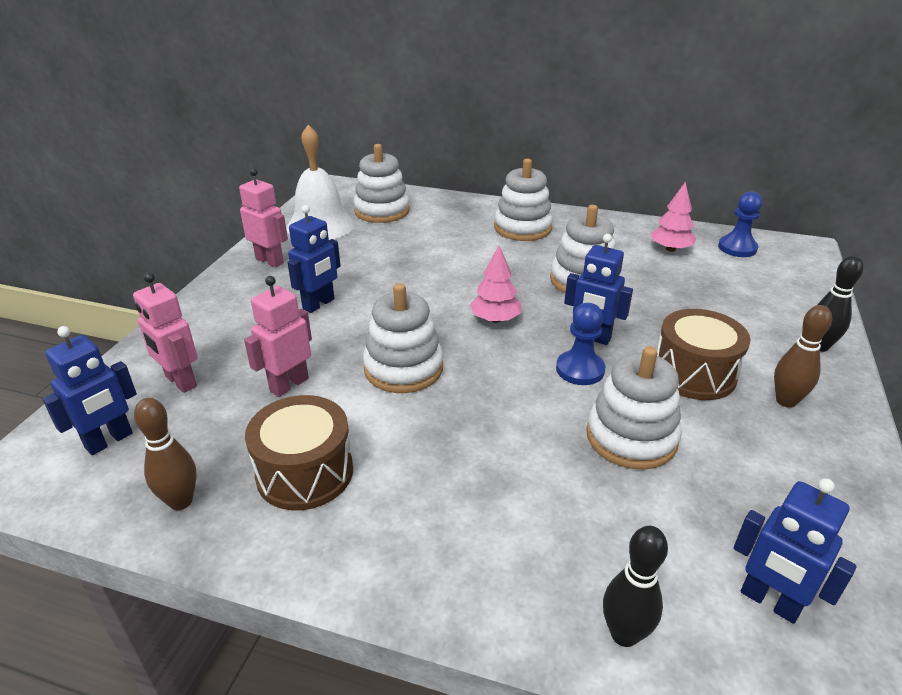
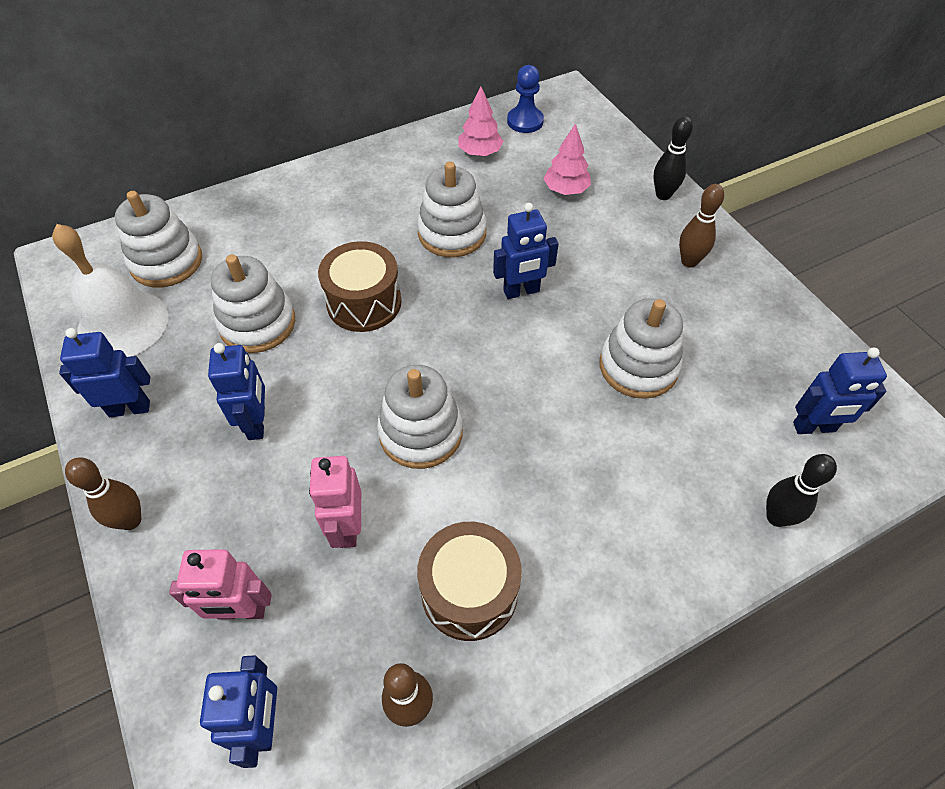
camera: 45 degrees left, 20 degrees up
(198, 306) = (131, 520): none -> brown bowling pin
(270, 261) = (129, 408): pink robot -> blue robot
(495, 319) = (432, 325): pink tree -> pink tree (566, 190)
(522, 228) = (335, 200): white stacking toy -> white stacking toy (257, 323)
(580, 369) = (546, 330): blue pawn -> none
(694, 373) = (618, 277): brown drum -> brown drum (364, 302)

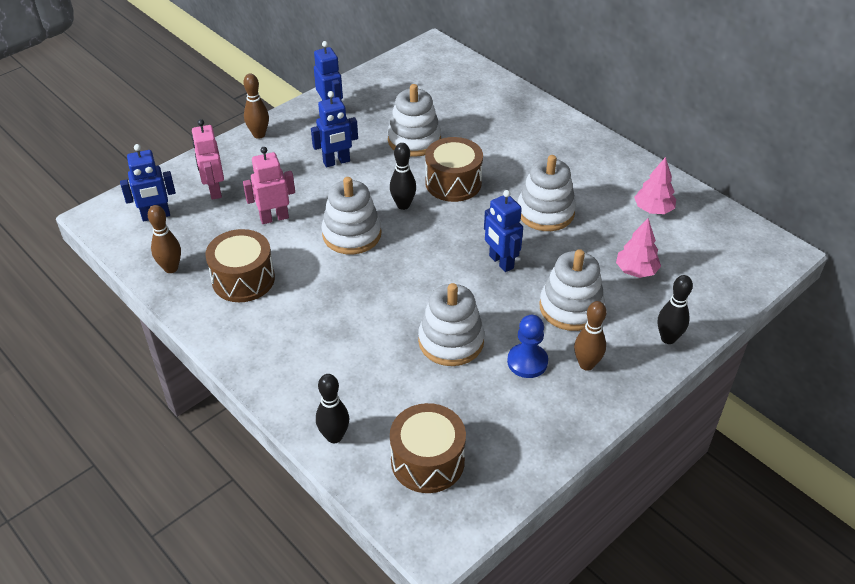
camera: 75 degrees right, 10 degrees down
(122, 324) = (391, 87): white bell -> none
(166, 262) = (450, 87): white stacking toy -> white stacking toy (571, 307)
(385, 363) = (403, 205): none -> black bowling pin
(525, 121) = (715, 230): blue pawn -> blue pawn (527, 362)
(814, 427) = (427, 461): blue robot -> brown drum

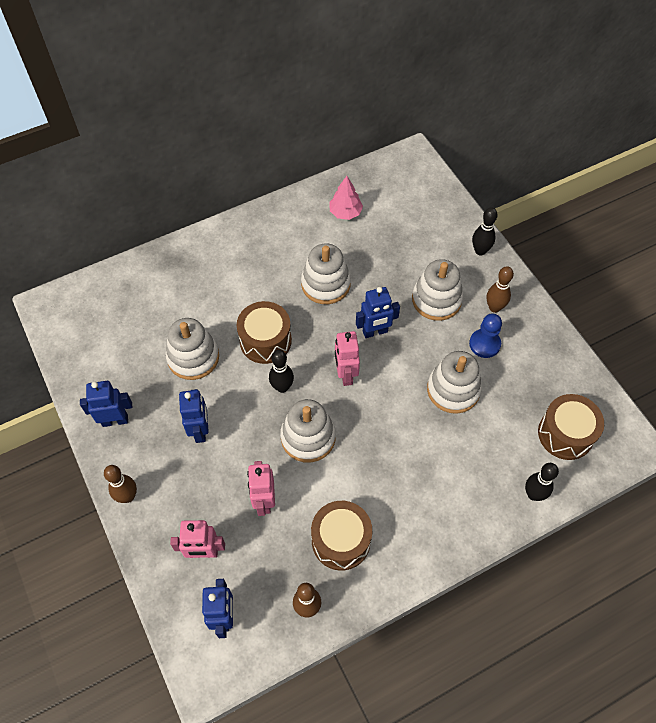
camera: 75 degrees left, 15 degrees up
(436, 248) = (345, 374): none -> pink robot
(636, 271) = (409, 246): pink tree -> none

